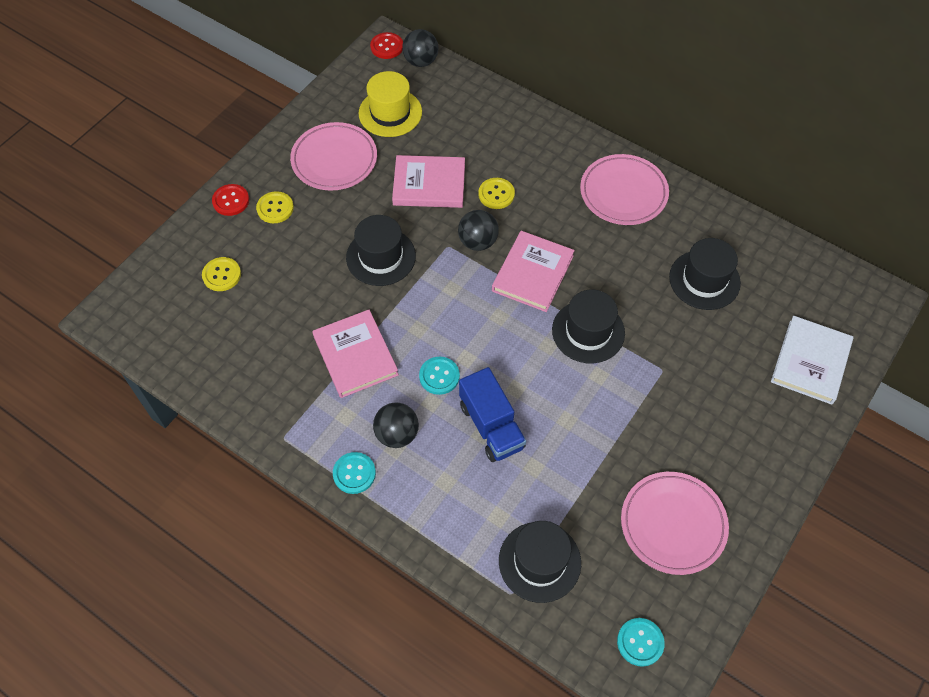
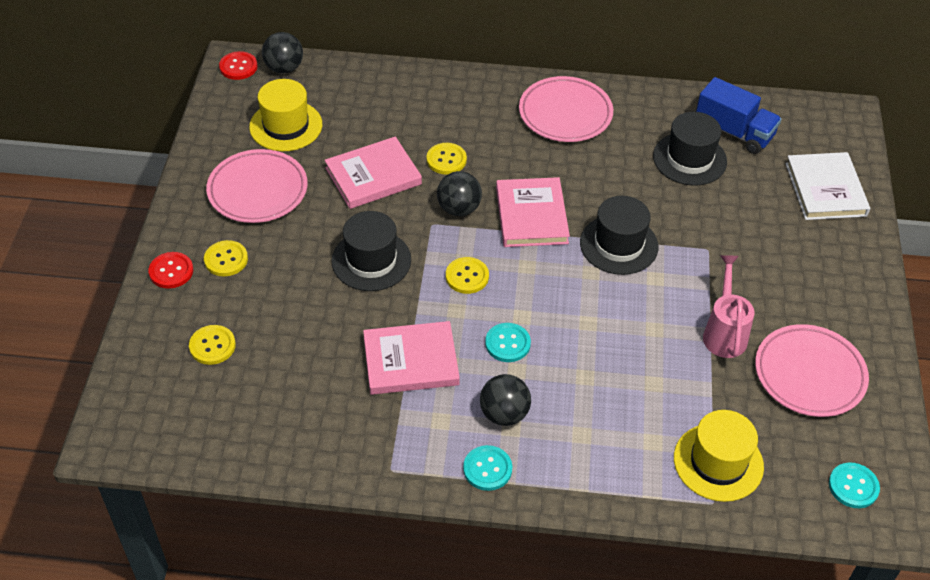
camera: 30 degrees left, 10 degrees down
(355, 355) = (410, 361): pink book -> pink book turned 45 degrees counterclockwise
(445, 304) = (467, 276): none -> yellow button
(491, 426) = (589, 365): blue truck -> blue truck (734, 132)
(539, 561) = (718, 462): black hat -> yellow hat
(624, 451) = (724, 332): none -> pink watering can

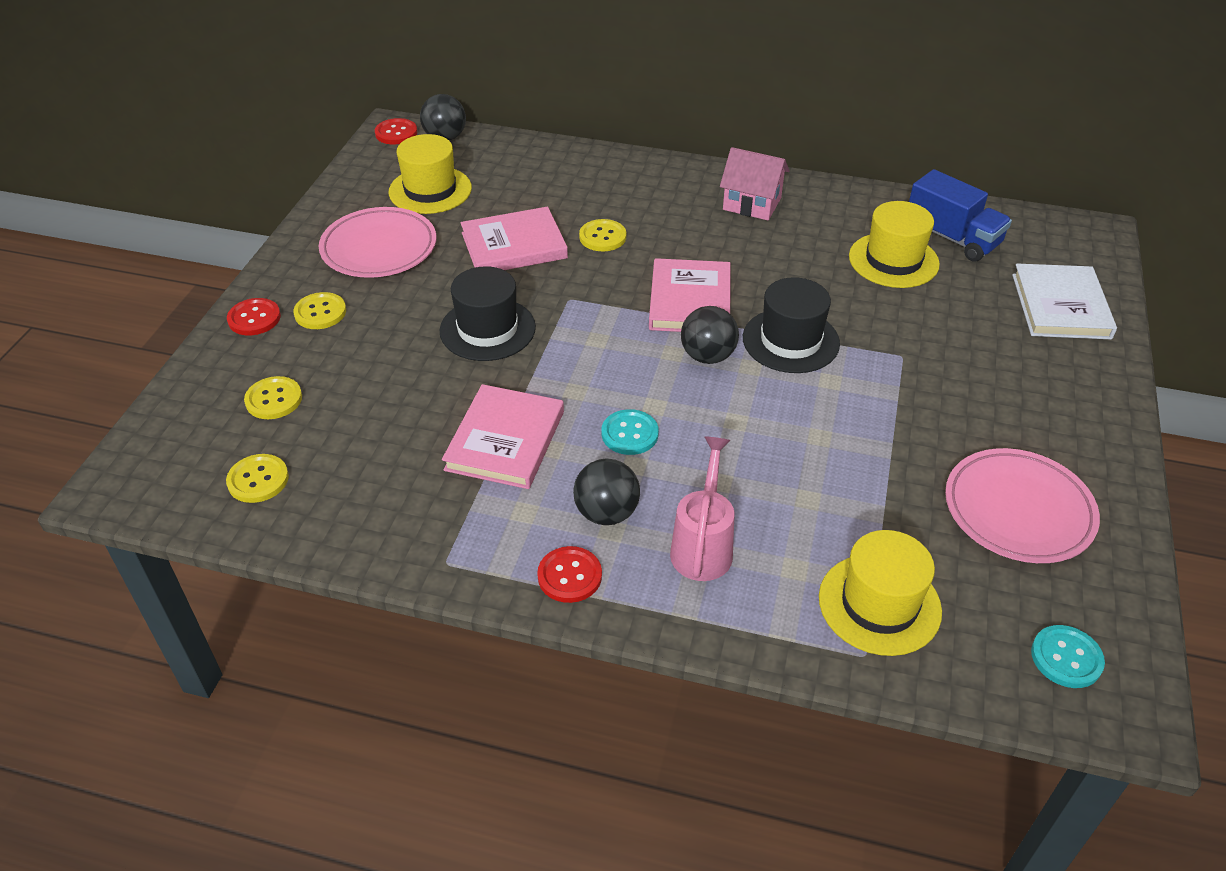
camera: 10 degrees right, 5 degrees down
(410, 361) = (505, 440): pink book -> pink book turned 75 degrees counterclockwise
(459, 209) = (605, 286): black ball -> black ball (707, 356)
(467, 276) = (597, 356): yellow button -> yellow button (258, 480)
(487, 469) = (569, 576): turquoise button -> red button
(565, 113) = (752, 204): pink plate -> pink house
(689, 159) = (893, 260): black hat -> yellow hat
(724, 332) = (910, 449): pink watering can -> pink watering can (703, 545)

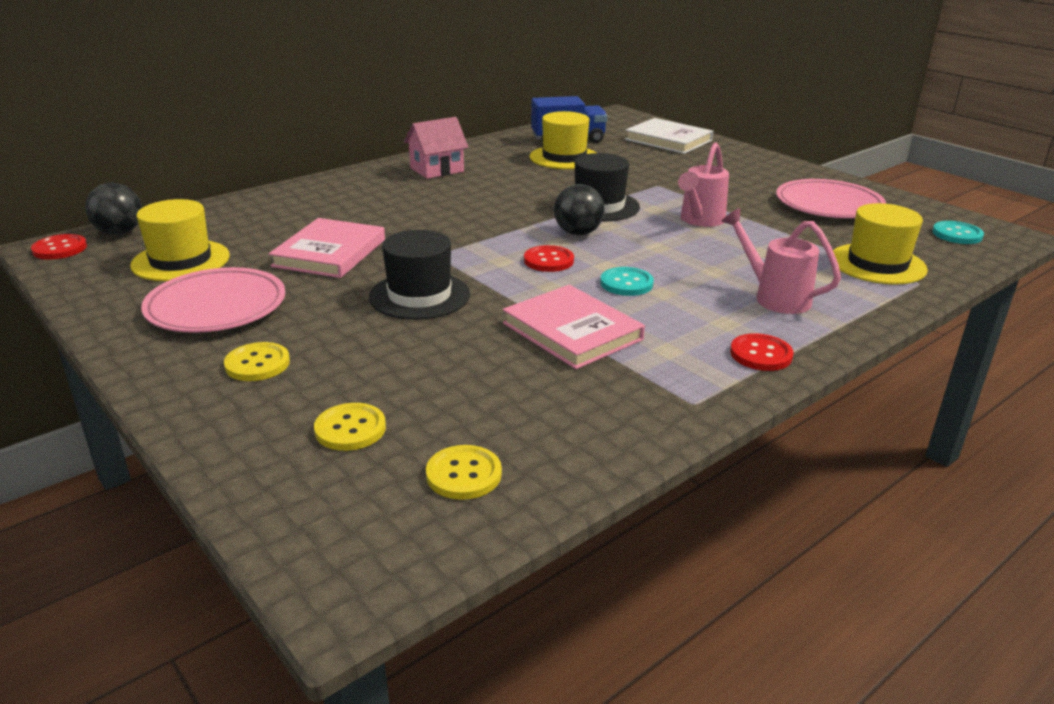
camera: 55 degrees left, 15 degrees down
(254, 318) = (198, 403): red button -> red button (548, 260)
(602, 237) = (382, 221): yellow button -> none
(606, 513) = (705, 319): black ball -> none
(690, 301) = (509, 219): pink book -> none
(837, 424) = (699, 221): none -> pink watering can

